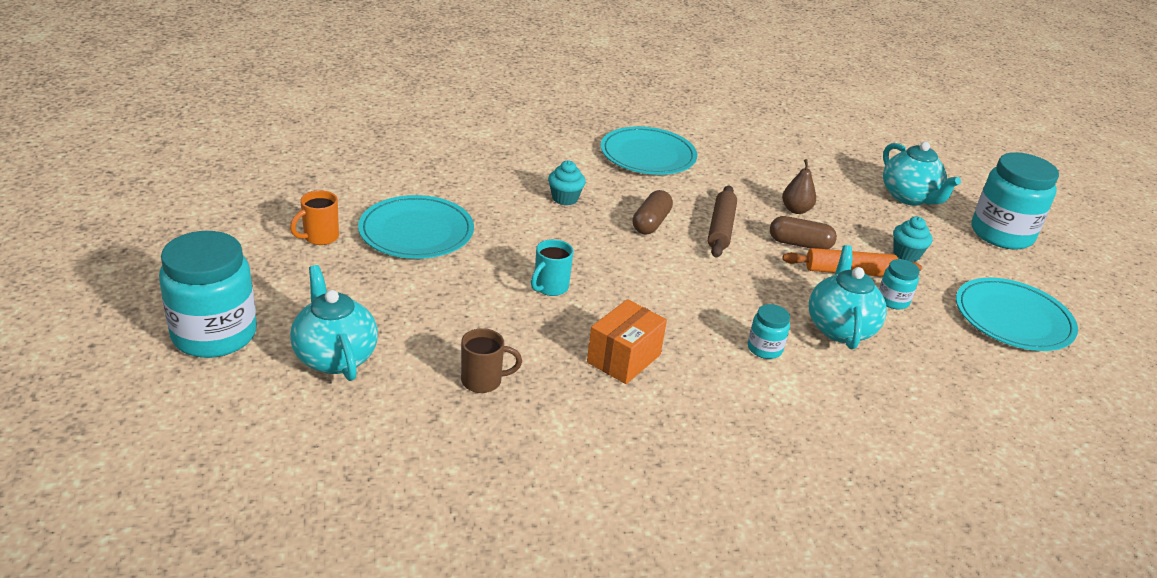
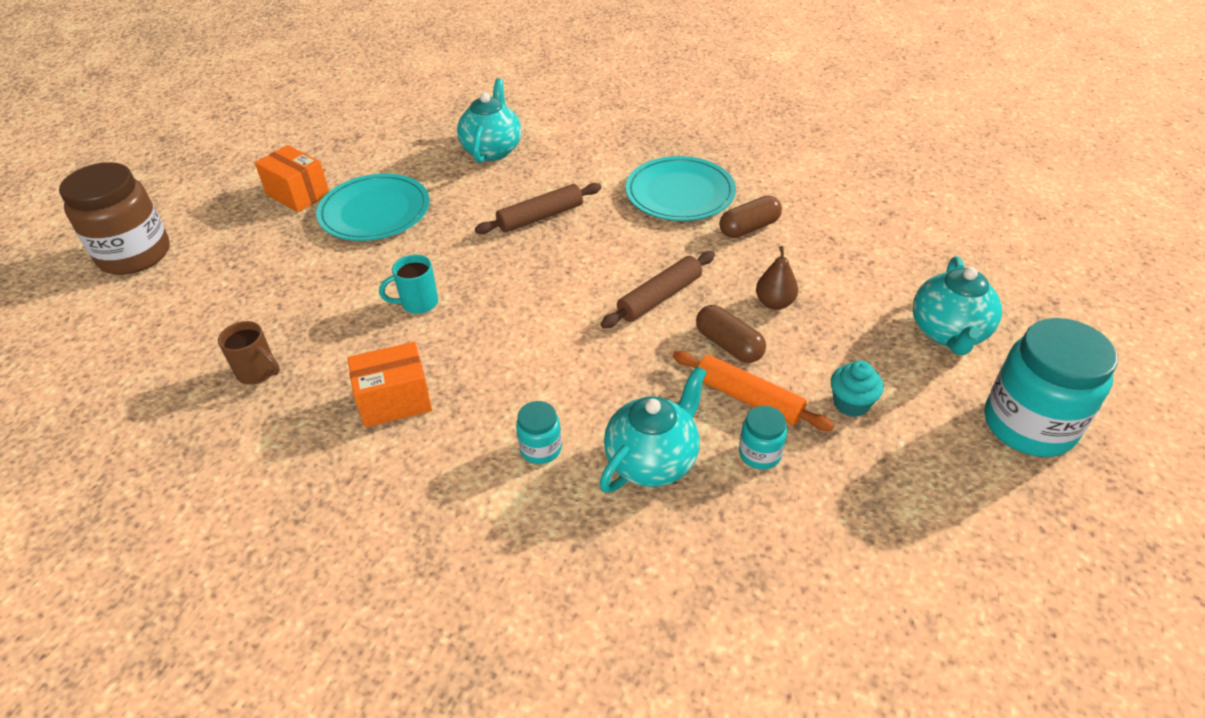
camera: 40 degrees right, 10 degrees up
(214, 335) = (134, 255): turquoise jar -> brown jar
(320, 237) = (298, 194): orange mug -> orange box
(335, 357) = (185, 305): turquoise teapot -> turquoise teapot (492, 150)
(565, 198) = (540, 217): turquoise cupcake -> brown rolling pin
(651, 223) = (593, 268): brown capsule -> brown capsule (749, 228)
(1013, 318) = (899, 543): turquoise plate -> none

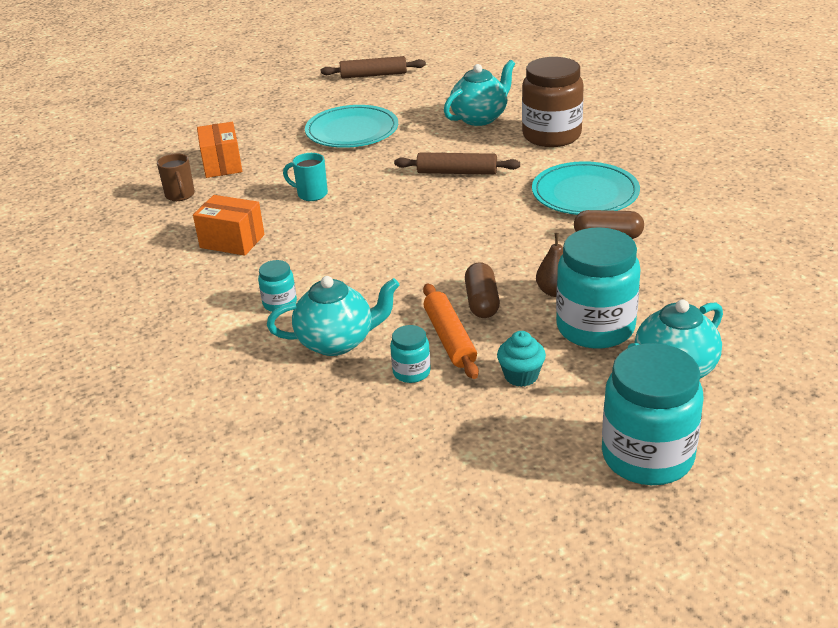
camera: 40 degrees right, 10 degrees down
(134, 255) = (190, 108): brown jar -> brown jar (551, 135)
(298, 194) = (318, 104): orange box -> orange box (222, 164)
(659, 297) = (473, 253): brown rolling pin -> brown rolling pin (373, 75)
(847, 323) = (595, 328): none -> turquoise jar

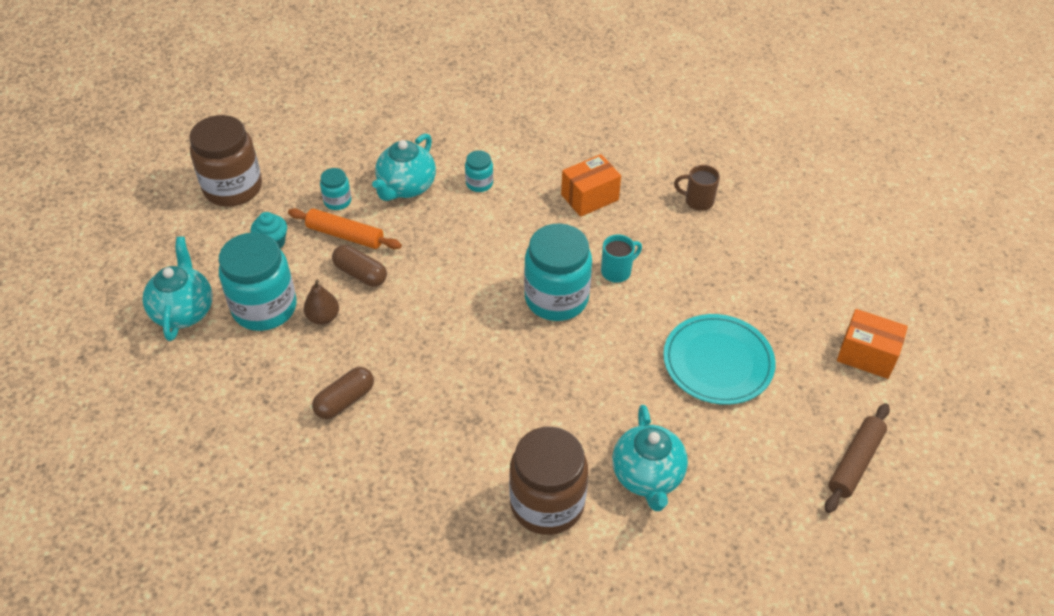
camera: 125 degrees right, 15 degrees up
(222, 164) = (732, 246): orange box -> orange box (866, 355)
(457, 172) = (553, 381): brown rolling pin -> none
(489, 461) = (233, 188): none -> brown jar
(585, 193) = (419, 439): turquoise plate -> none
(647, 456) = (151, 246): turquoise jar -> turquoise jar (556, 298)

